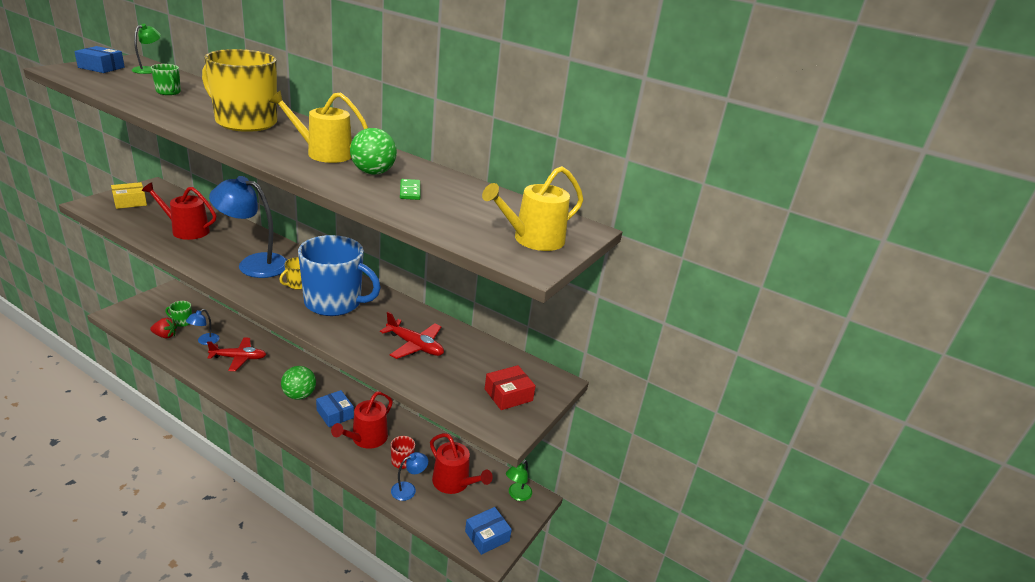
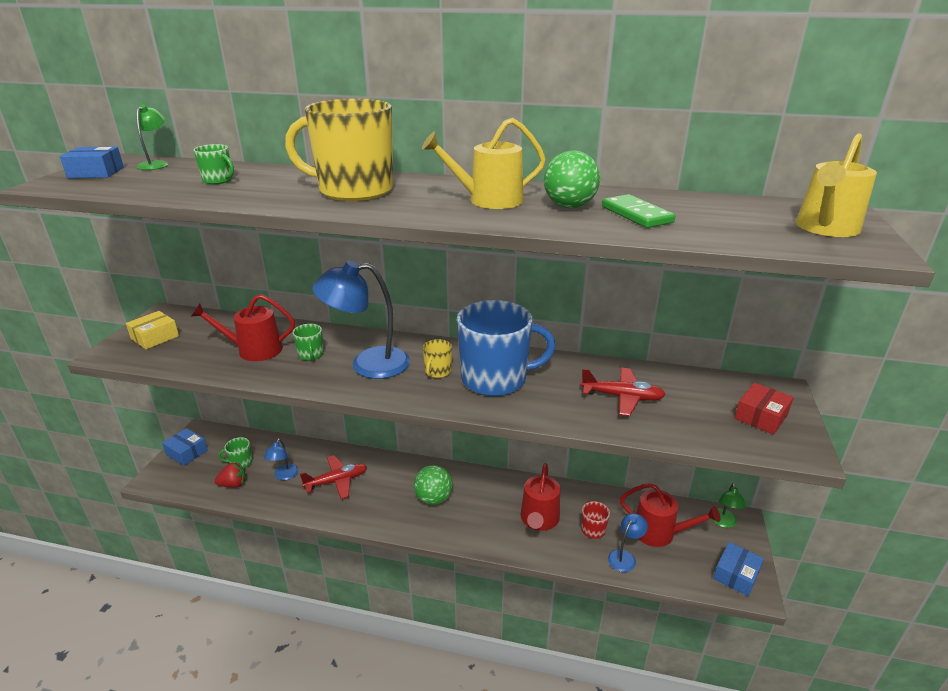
camera: 15 degrees left, 0 degrees up
(221, 245) = (311, 354): none -> green mug
(335, 414) = (486, 505): blue box -> blue box (187, 452)
(410, 191) = (636, 215): green domino -> green domino, size x1.50

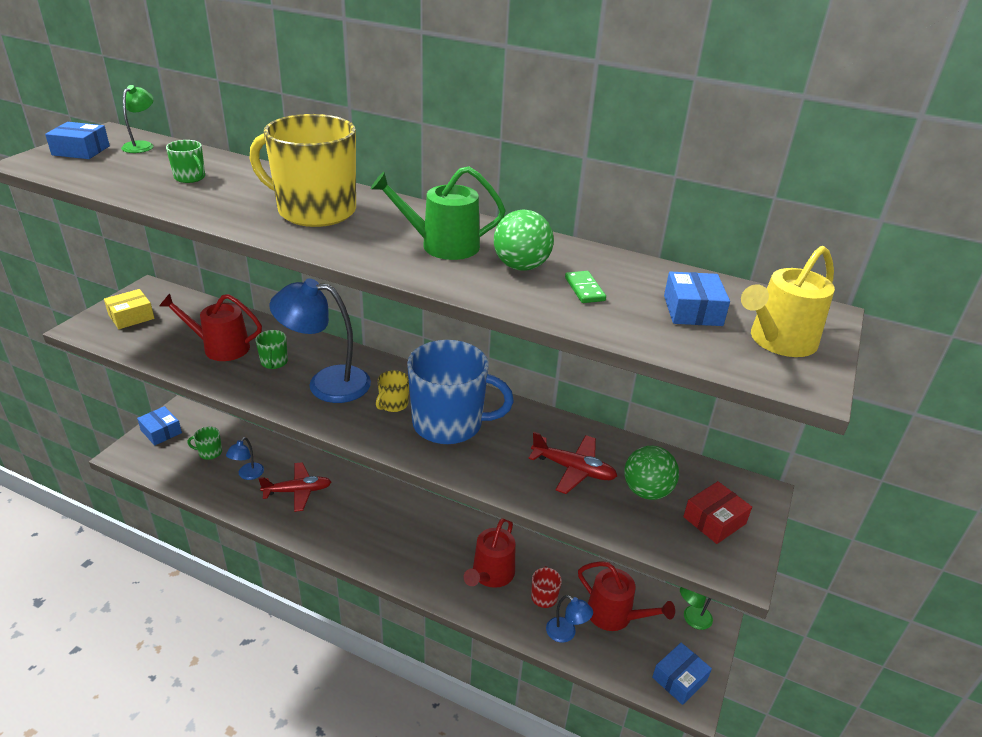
camera: 10 degrees right, 5 degrees up
(233, 484) = (196, 475): red strawberry -> none
(433, 499) = (389, 529): green ball -> green ball (647, 491)
(489, 200) = (442, 245): yellow watering can -> green watering can
(624, 557) = (566, 633): blue lamp -> blue lamp turned 75 degrees clockwise
(636, 215) = (584, 289): green domino -> green domino, size x0.67
(723, 522) = (692, 619): green lamp -> green lamp turned 45 degrees clockwise
(738, 218) = (692, 310): none -> blue box

